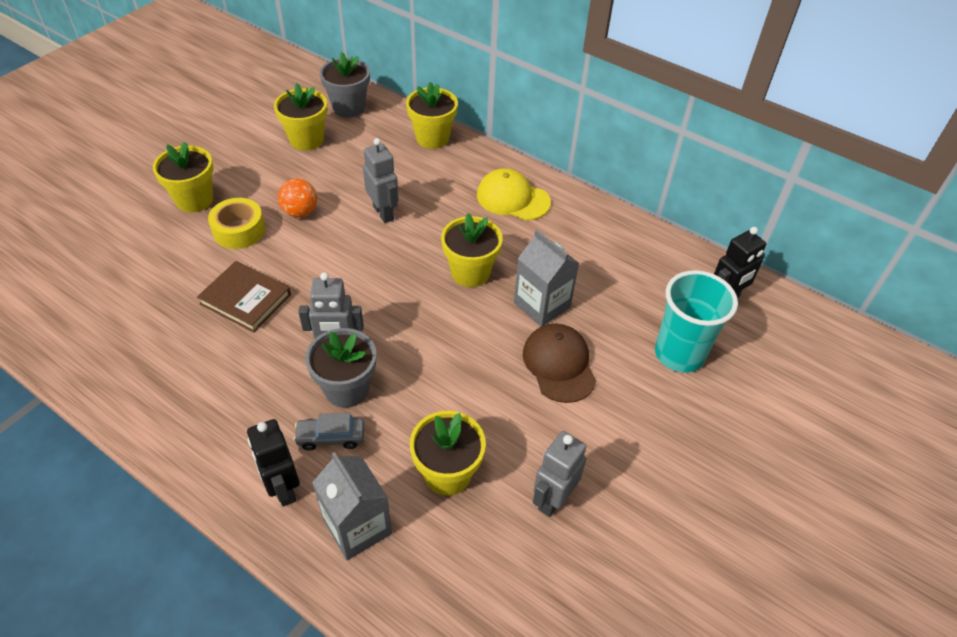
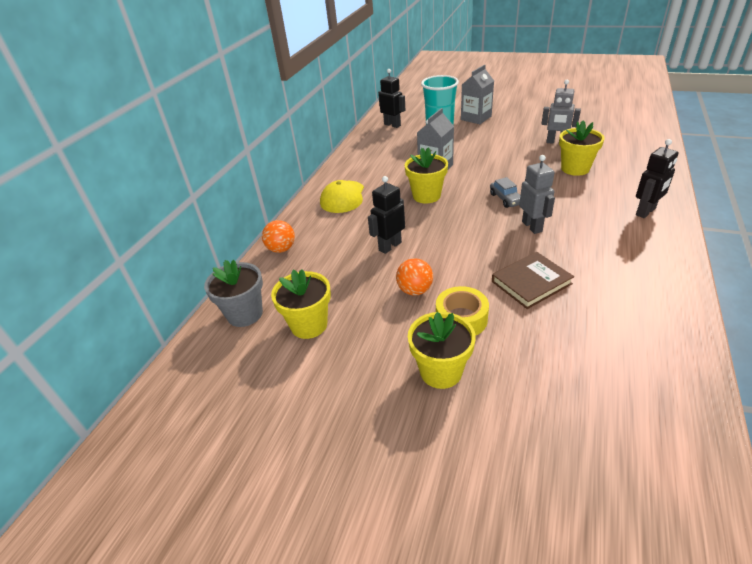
camera: 100 degrees left, 10 degrees down
(245, 299) = (531, 282): brown book -> brown book turned 45 degrees clockwise
(331, 437) = (597, 207): grey car -> grey car (506, 199)
(347, 389) = (559, 212): grey flower pot -> none
(357, 526) = (634, 184): grey carton -> grey carton (476, 118)
(384, 213) = (390, 246): grey robot -> black robot
(432, 138) = (281, 249): yellow flower pot -> orange ball
(559, 364) = (475, 155): brown cap -> none

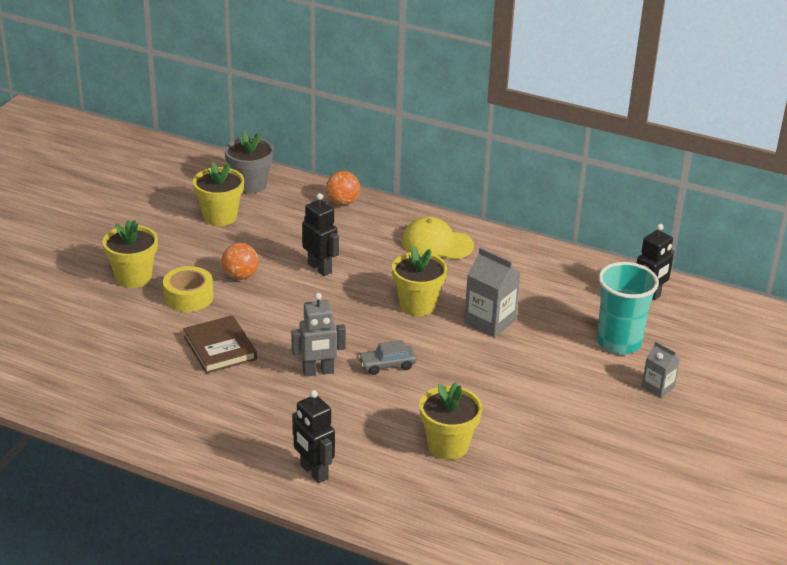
camera: 90 degrees right, 5 degrees down
(476, 118) = (658, 387): grey carton -> grey carton, size x0.60
(556, 142) = (540, 451): grey robot -> none

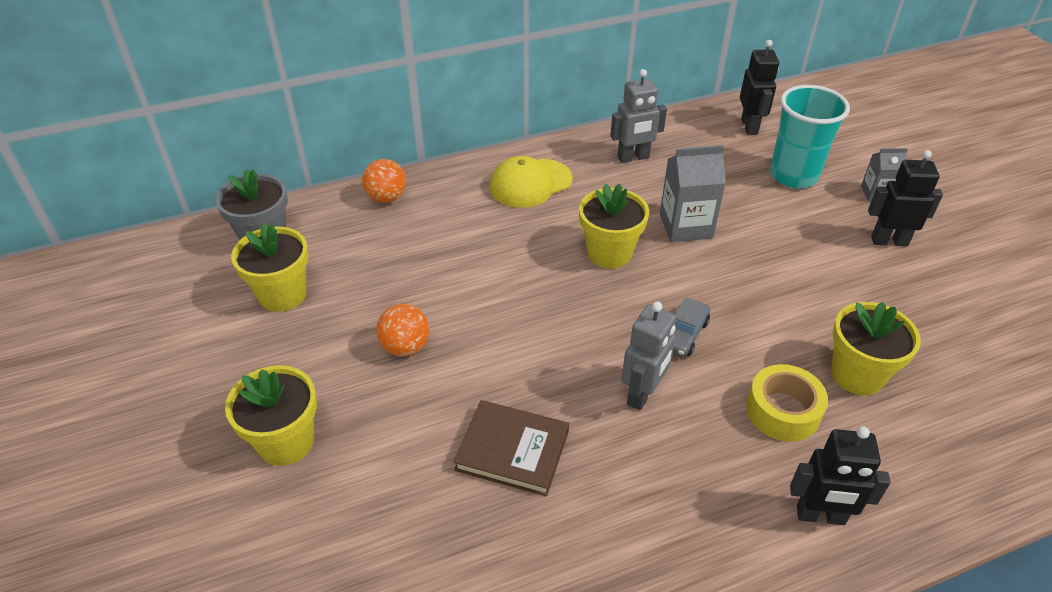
camera: 45 degrees left, 10 degrees up
(188, 297) = (387, 415): yellow tape -> yellow tape (782, 411)
(320, 268) = (470, 279): black robot -> black robot (889, 241)
(528, 268) = (633, 158): none -> grey robot

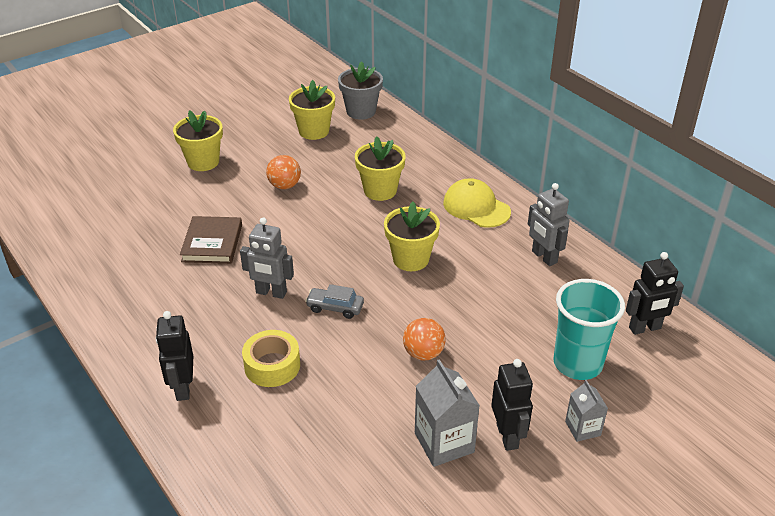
camera: 75 degrees right, 5 degrees down
(387, 198) = (424, 147): orange ball -> orange ball (423, 353)
(685, 226) = (464, 297): grey carton -> grey carton (444, 442)
(857, 374) = (321, 409): yellow flower pot -> yellow flower pot (380, 190)

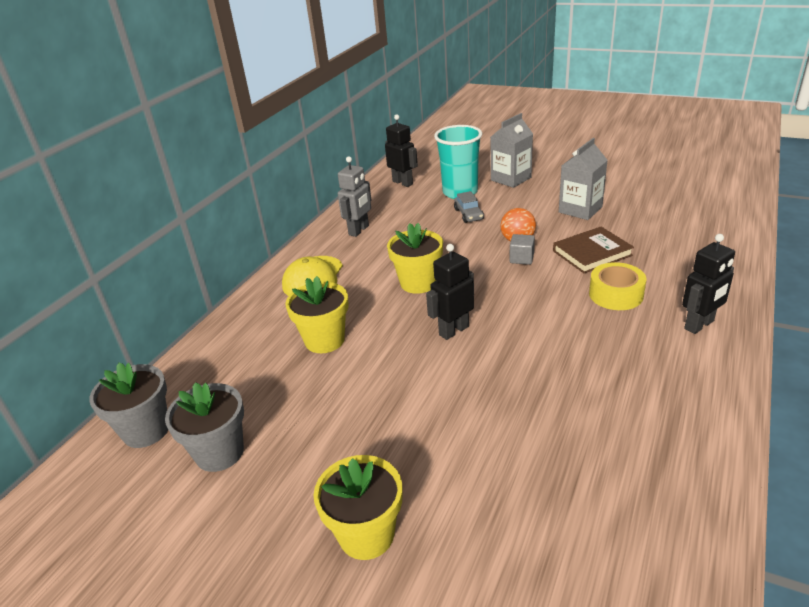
camera: 115 degrees left, 5 degrees down
(212, 243) = (519, 416): brown book -> brown book (592, 253)
(271, 293) = (542, 335): grey robot -> none
(284, 186) = (366, 415): orange ball -> none
(314, 131) = (219, 452): yellow flower pot -> grey flower pot
(335, 308) = (518, 294): grey car -> grey car (469, 214)
(388, 338) = (521, 258): none -> grey cube
(507, 436) = (547, 195): black robot -> black robot (453, 330)
(582, 428) = (511, 179): grey carton -> grey carton, size x1.67

